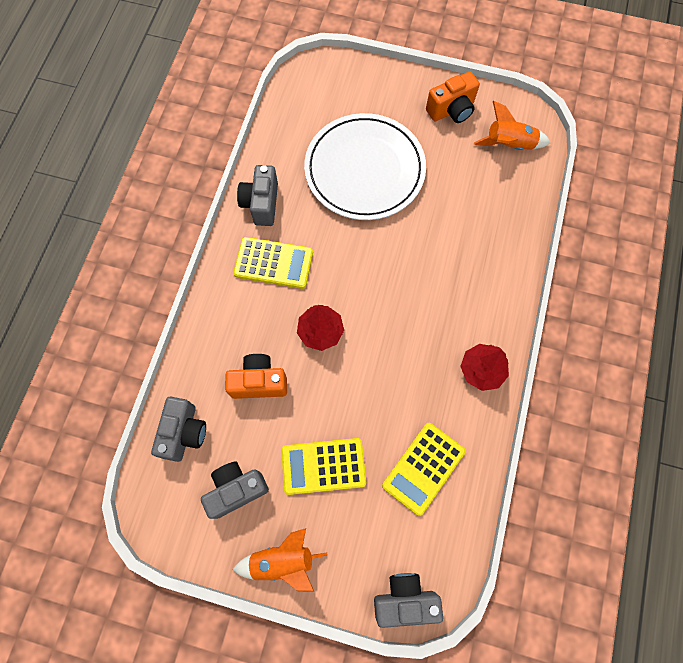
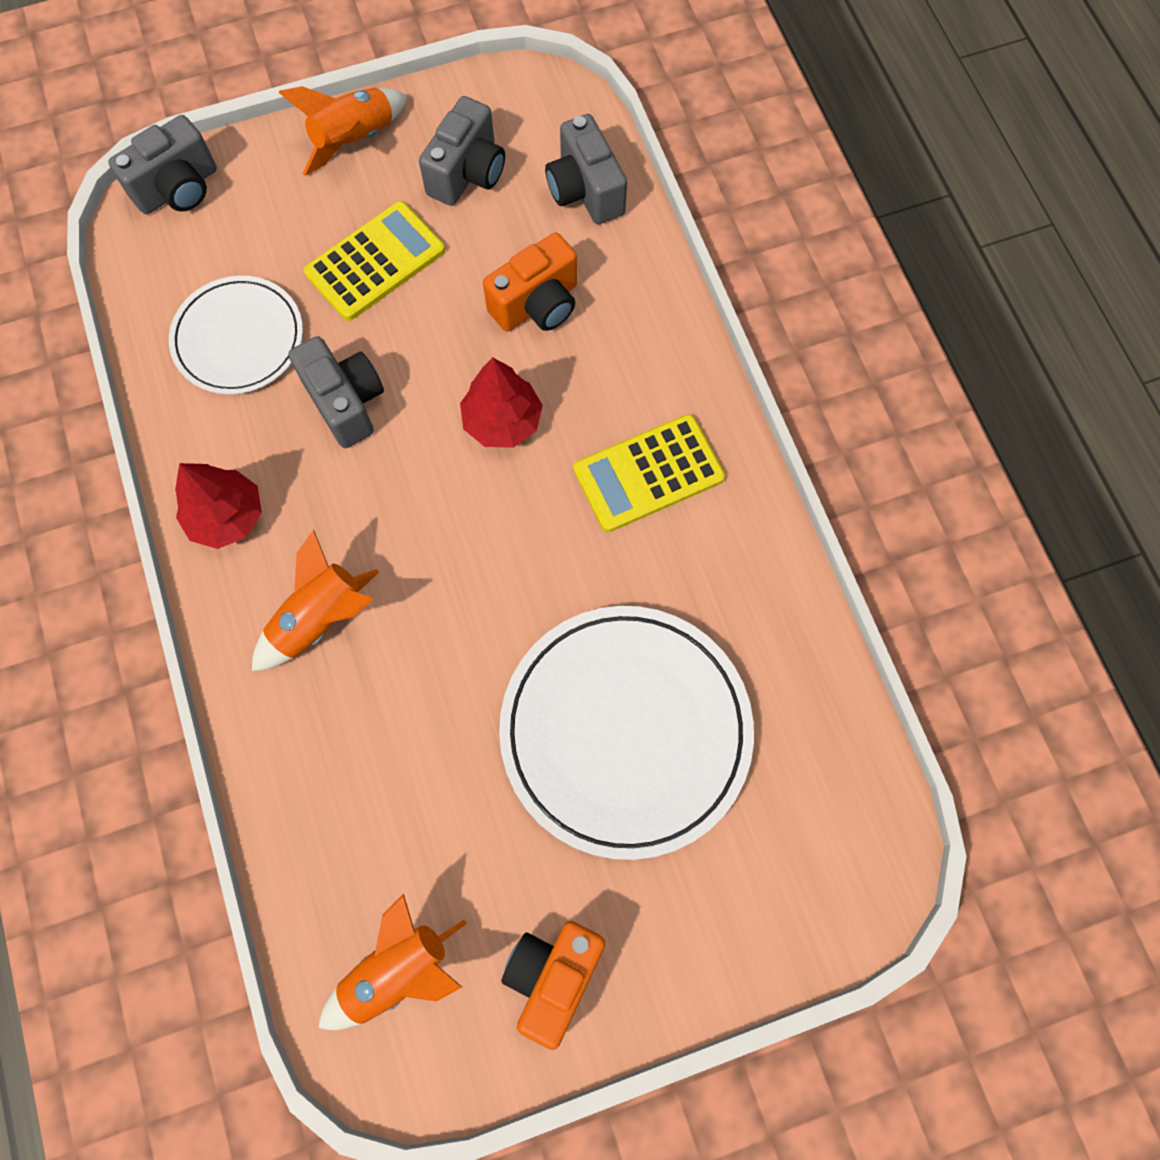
camera: 145 degrees right, 0 degrees up
(261, 203) = (745, 554): grey camera -> grey camera (346, 402)
(423, 468) = (238, 338): yellow calculator -> white plate
(464, 293) = (319, 619): none -> orange rocket

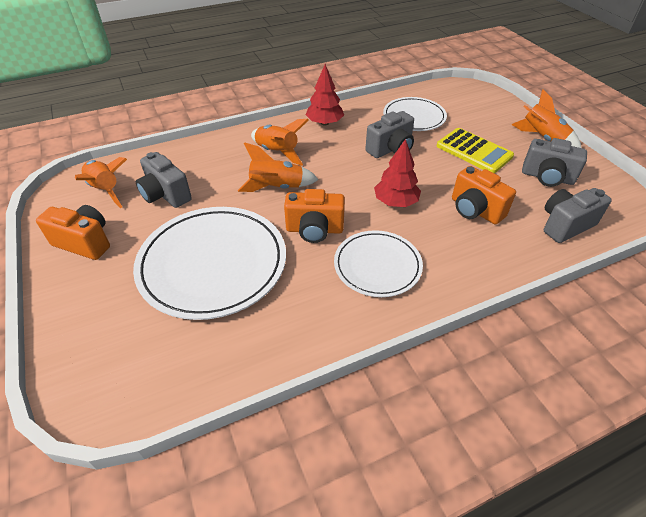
camera: 85 degrees right, 25 degrees down
(178, 189) = (483, 94): grey camera -> grey camera (165, 195)
(436, 622) = (277, 187): none -> orange rocket
(559, 561) = (314, 230): none -> orange camera
(648, 474) = (377, 265): yellow calculator -> white plate

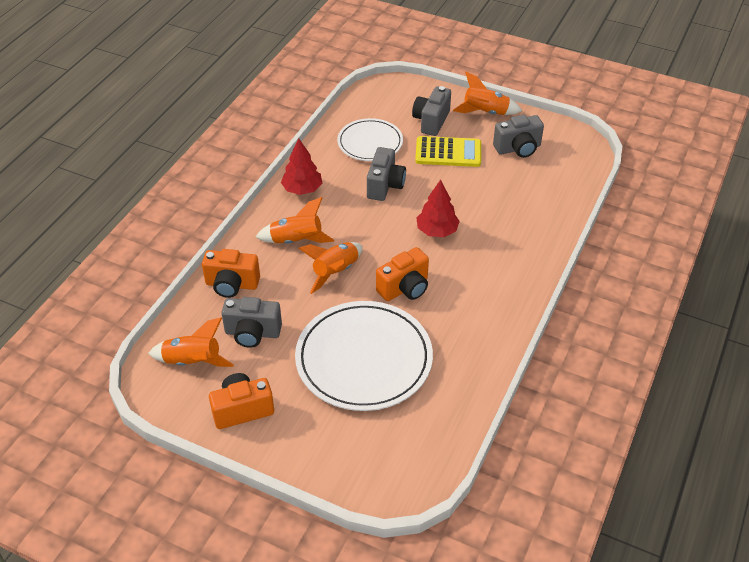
camera: 40 degrees left, 0 degrees up
(377, 265) = (475, 287): white plate -> none
(475, 210) = (496, 205): orange camera -> orange camera (232, 285)
(565, 225) = (561, 183): grey camera -> grey camera (431, 121)

